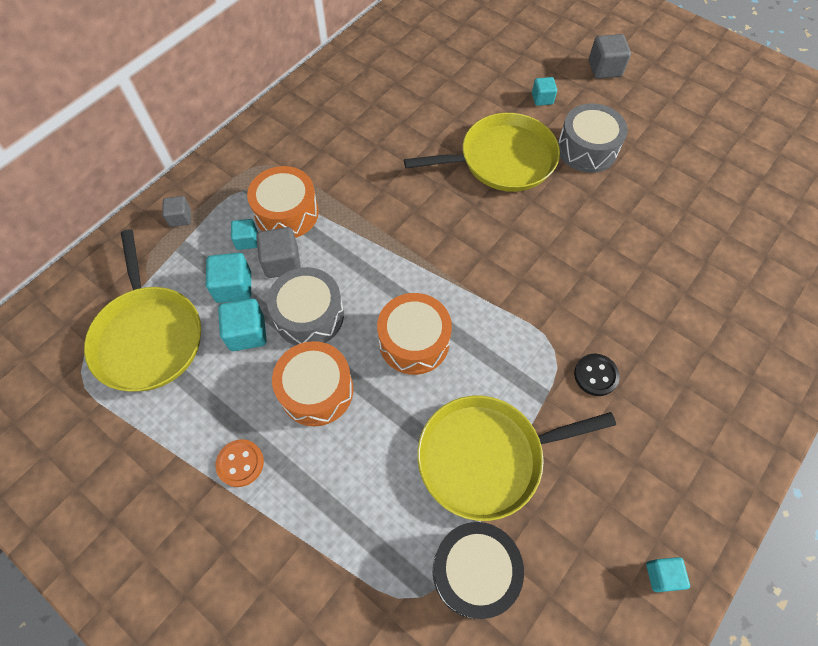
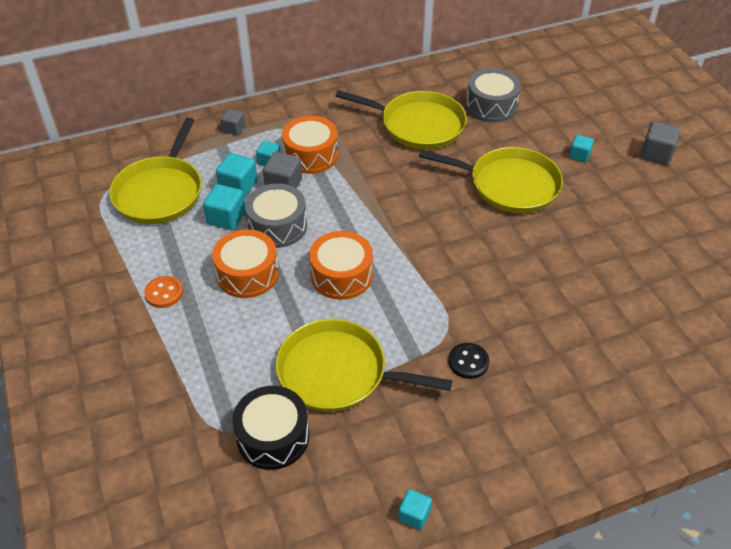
camera: 30 degrees right, 15 degrees down
(372, 129) = (418, 125): none -> yellow pan
(587, 149) = (590, 205): grey drum -> grey drum (491, 106)

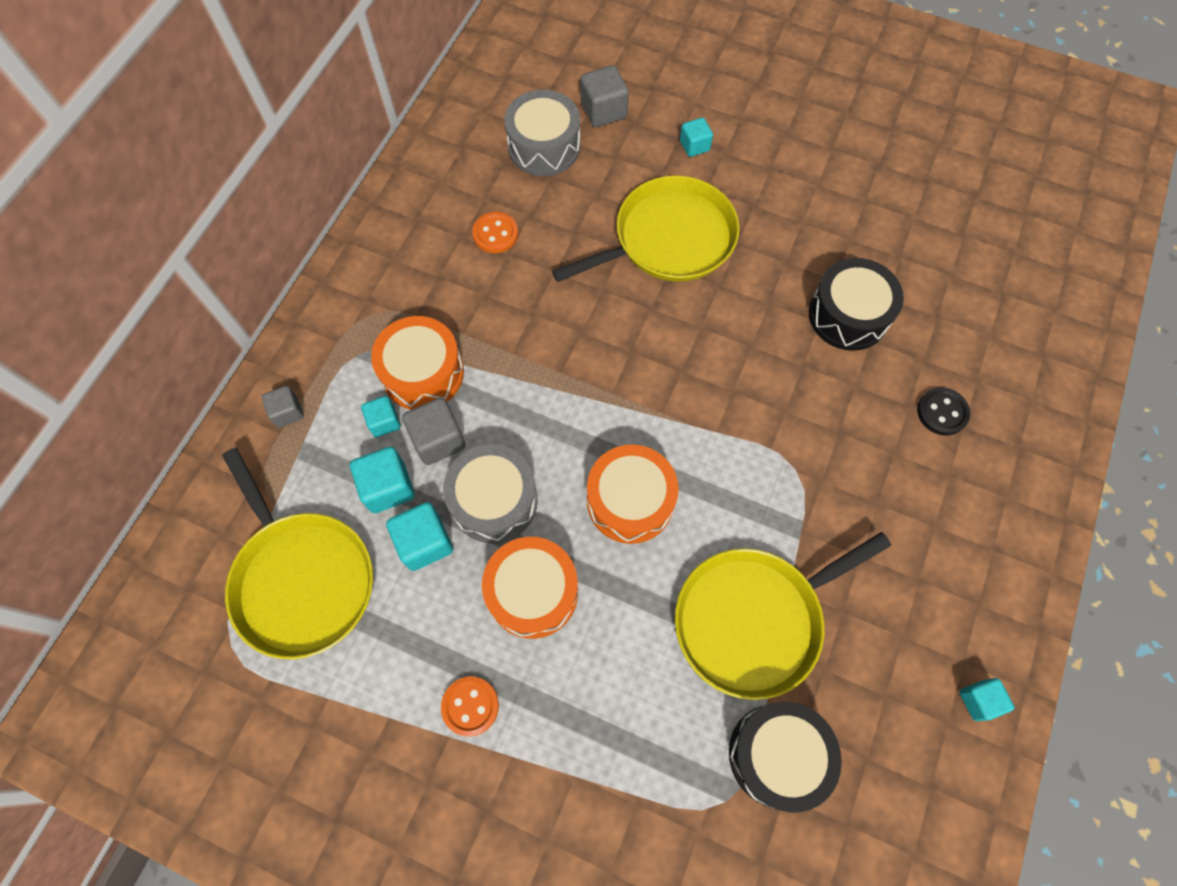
camera: 45 degrees left, 20 degrees up
(418, 125) = (495, 234): yellow pan -> orange button
(468, 362) = (850, 488): black button -> black button (942, 412)
(574, 287) = (848, 315): none -> black drum
(656, 154) = (759, 88): grey cube -> grey cube (603, 111)

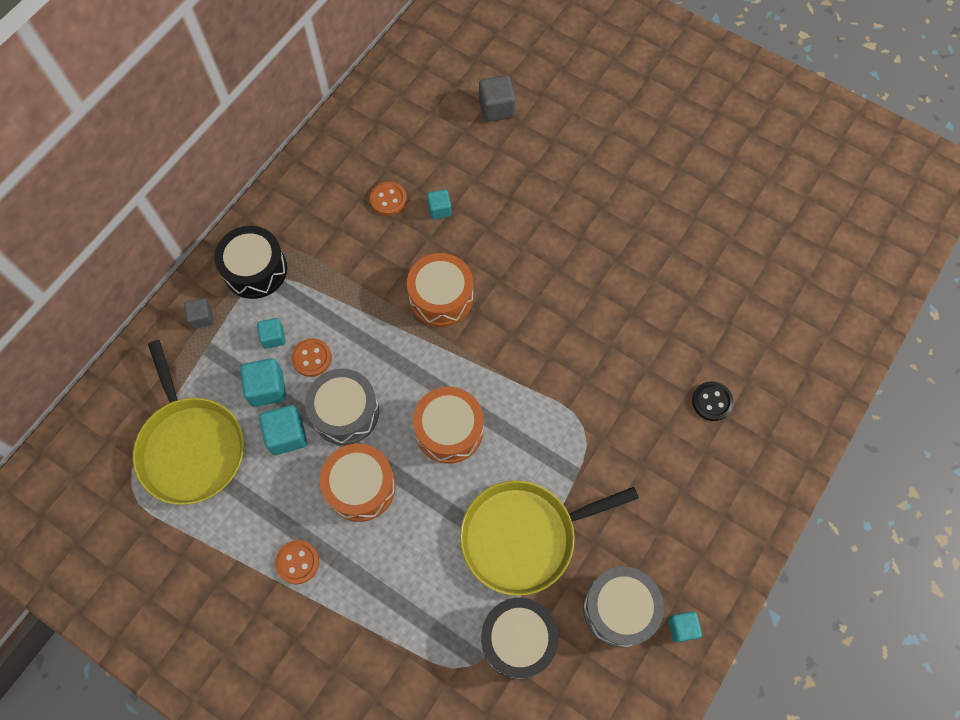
camera: 10 degrees right, 0 degrees up
(423, 373) = (310, 303): orange drum -> orange drum (441, 297)
(438, 440) = (312, 358): grey cube -> orange button
(544, 146) = (442, 132): grey drum -> grey drum (619, 609)
(668, 239) = (525, 225): yellow pan -> none
(694, 146) = (564, 149): turquoise cube -> turquoise cube (439, 210)
(848, 315) = (656, 311): black drum -> black drum (255, 270)

